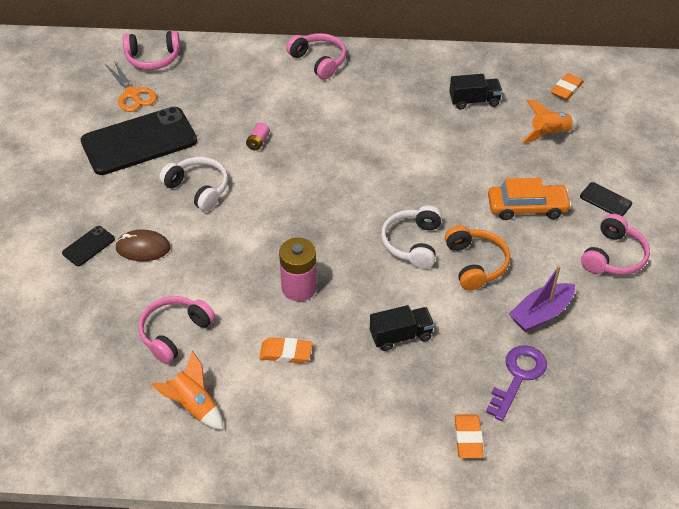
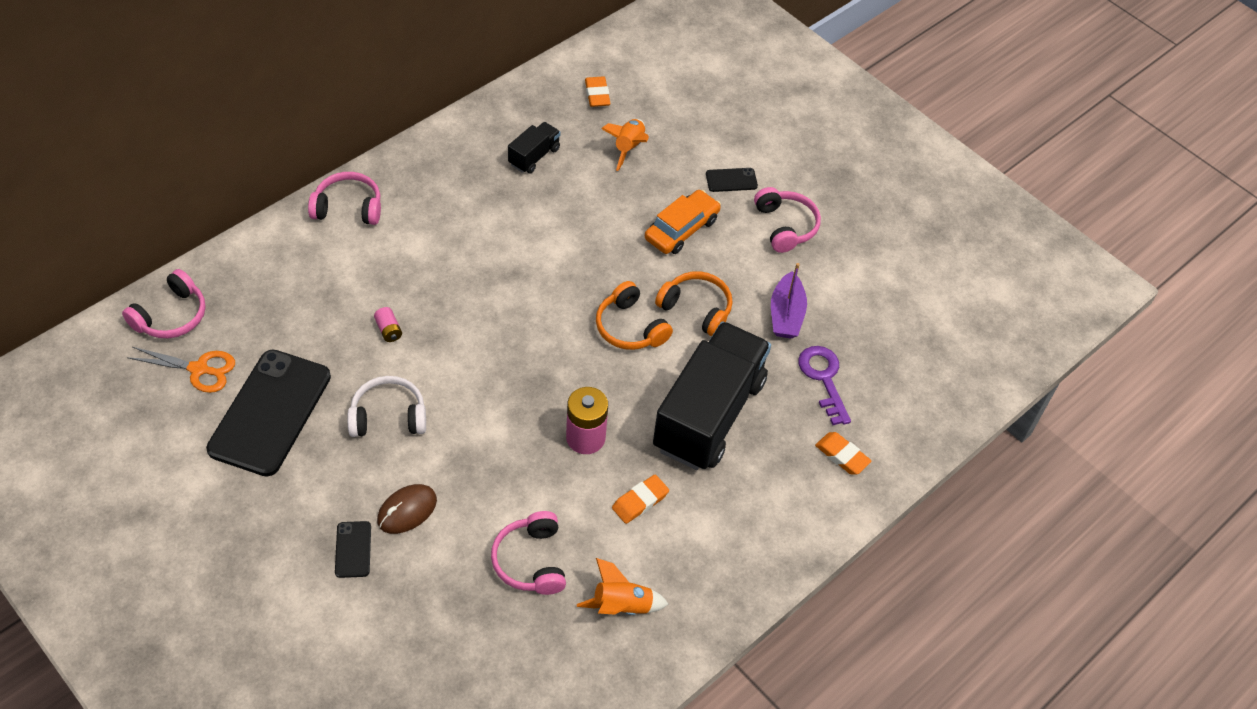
camera: 50 degrees left, 5 degrees up
(401, 336) = (709, 414): black truck -> black truck, size x2.29
(412, 243) = (630, 327): white headphones -> orange headphones

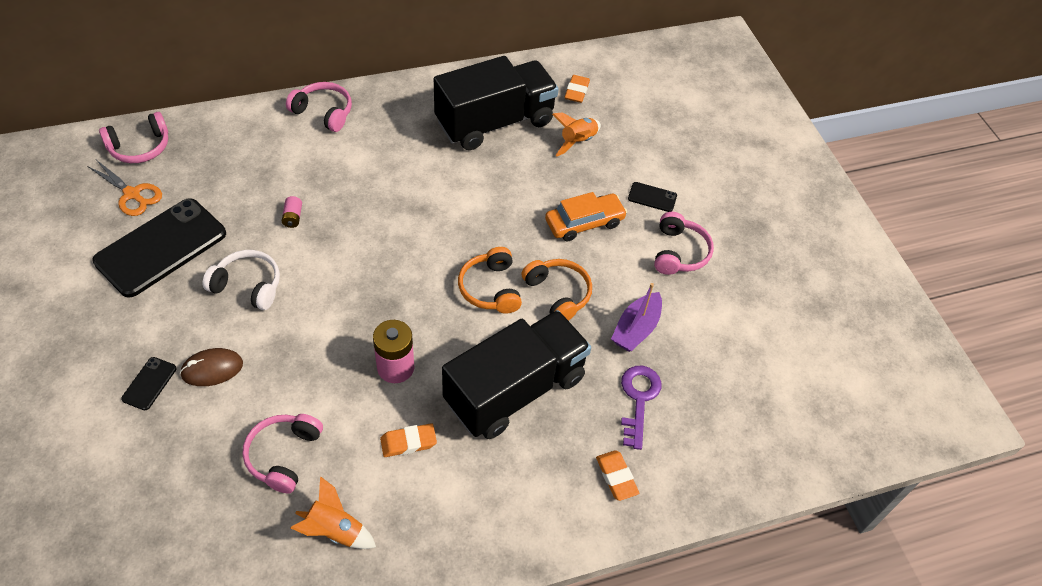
camera: 25 degrees right, 0 degrees up
(534, 156) = (495, 122): black truck -> black truck, size x2.29

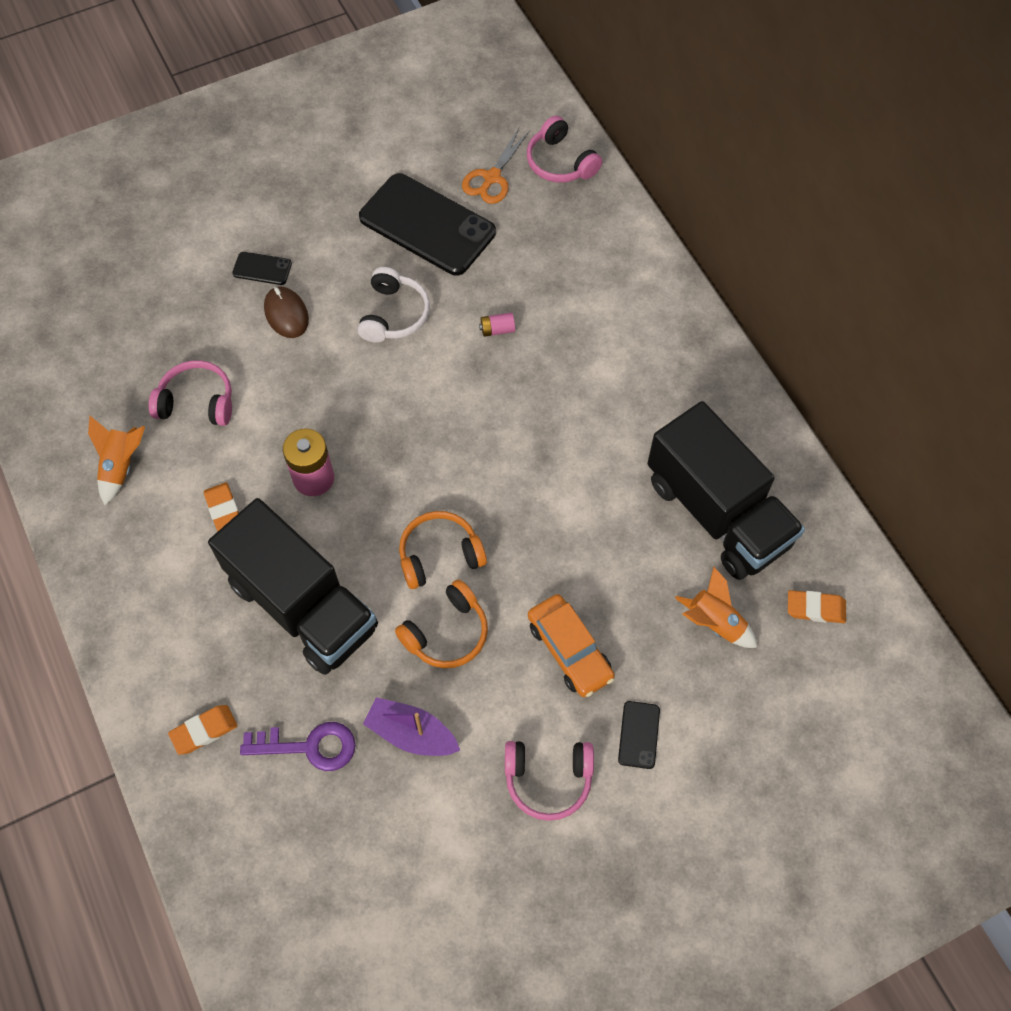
camera: 85 degrees right, 10 degrees up
(324, 112) = (670, 317): pink headphones -> none

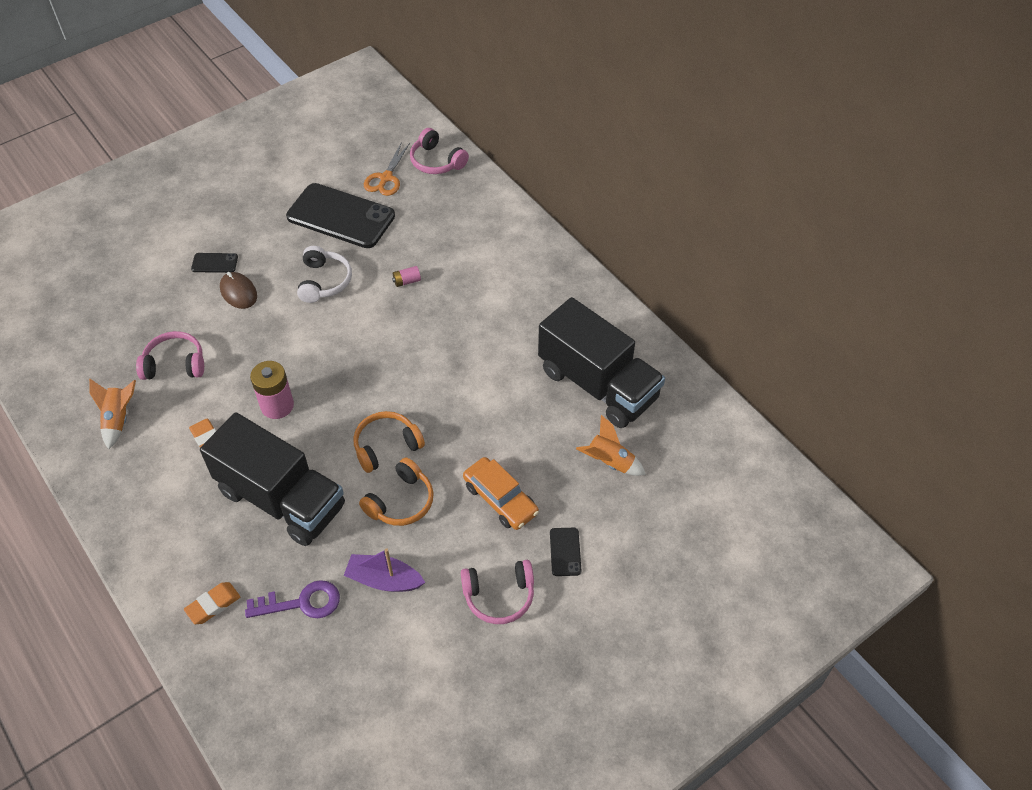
camera: 10 degrees left, 10 degrees down
(815, 608) = (685, 441): orange eraser -> none

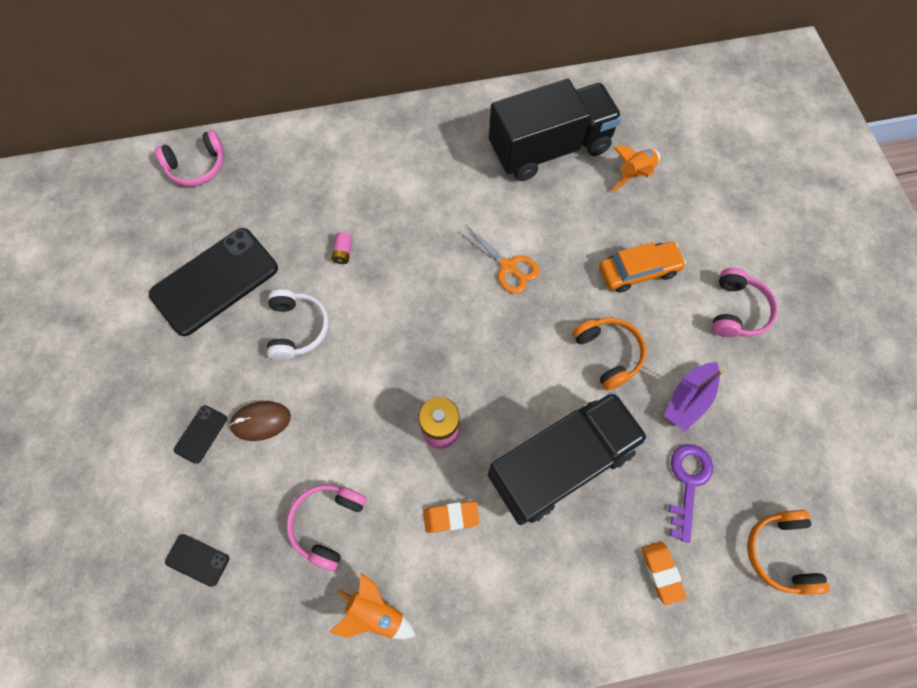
camera: 65 degrees left, 15 degrees up
(324, 281) = (298, 328): white headphones -> white headphones turned 60 degrees clockwise
(386, 178) = (189, 220): orange scissors -> orange scissors (508, 267)
(386, 446) = (538, 344): orange headphones -> orange headphones (779, 552)
(565, 552) = (710, 243): black phone -> black phone (197, 560)

